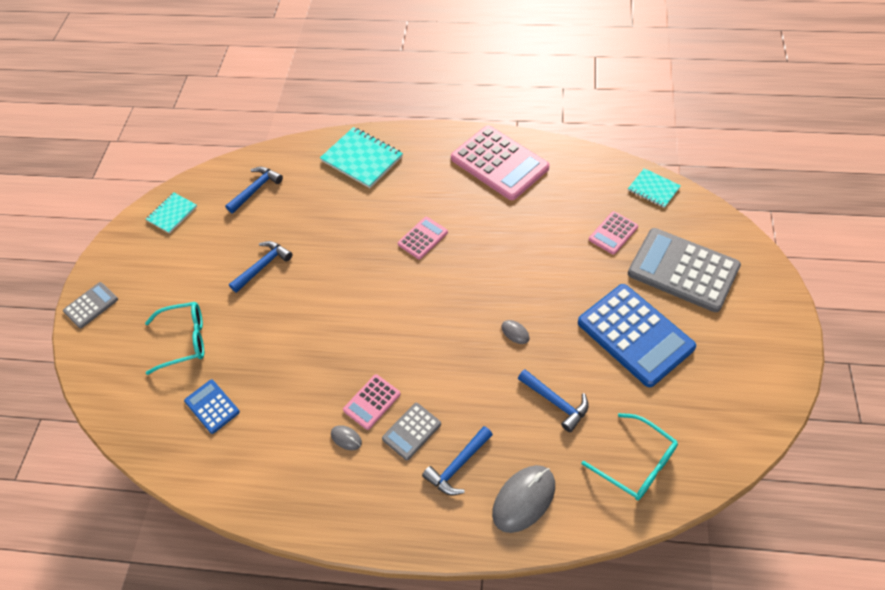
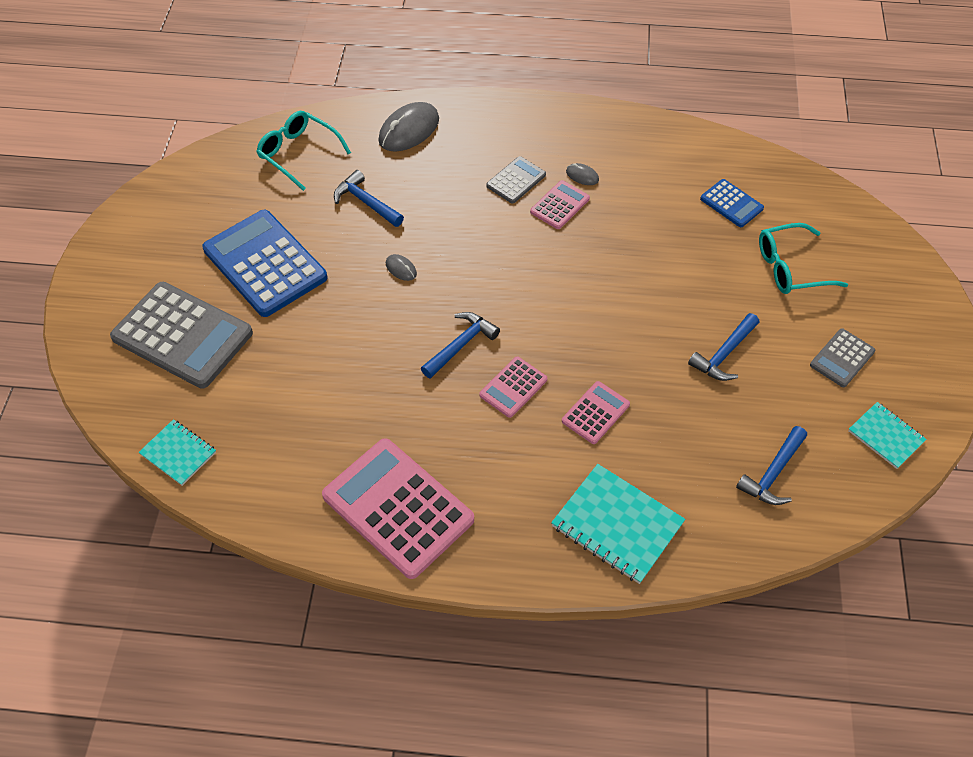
camera: 175 degrees right, 0 degrees up
(91, 305) = (930, 310): grey calculator -> grey calculator (842, 358)
(172, 214) = (886, 436): turquoise notebook -> turquoise notebook turned 75 degrees counterclockwise
(458, 465) = (469, 154): blue hammer -> blue hammer (461, 345)
(613, 233) = (255, 387): pink calculator -> pink calculator (595, 413)

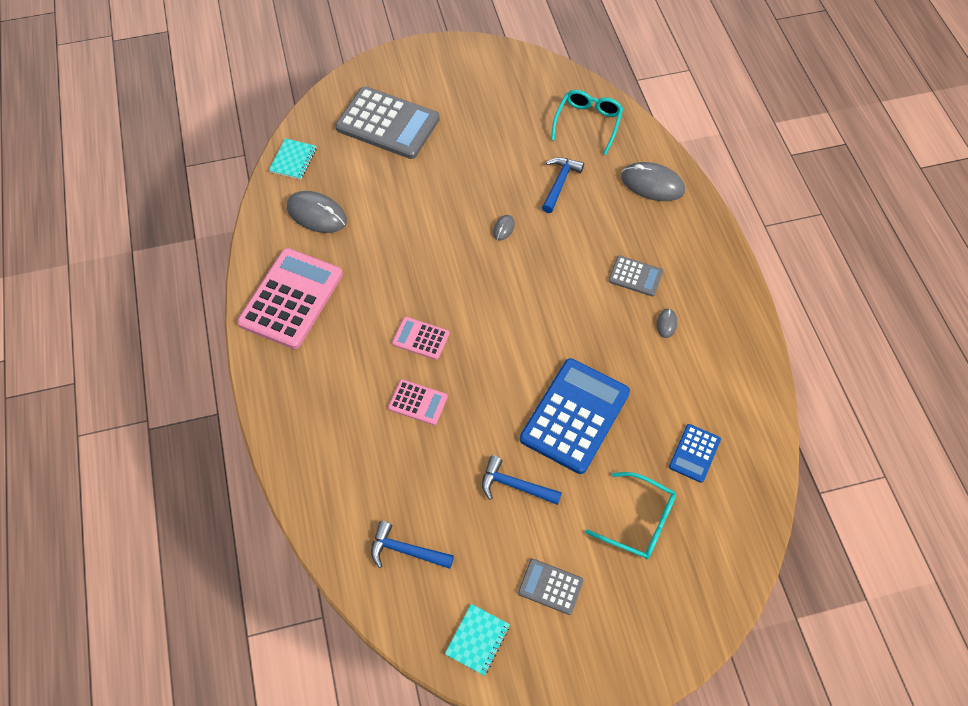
camera: 70 degrees right, 5 degrees up
(182, 335) = (388, 123): grey calculator -> grey calculator turned 75 degrees counterclockwise
(265, 264) = (470, 144): blue calculator -> blue calculator (574, 416)
(282, 448) = (316, 214): none -> grey mouse
(461, 345) = (447, 291): blue hammer -> none
(559, 205) = (623, 316): pink calculator -> none
(617, 525) = (321, 444): turquoise notebook -> none
(790, 268) = (639, 521): turquoise glasses -> turquoise glasses turned 150 degrees clockwise

